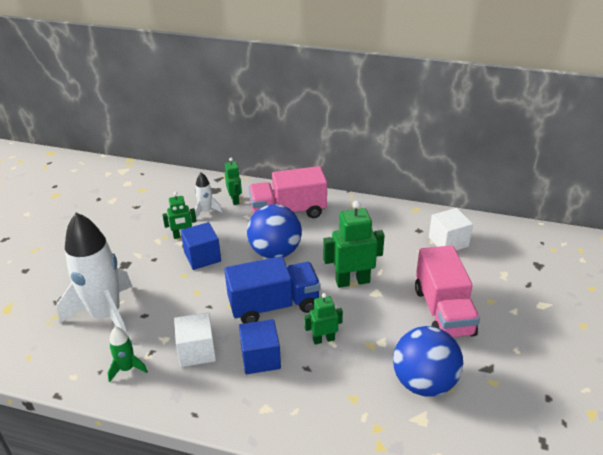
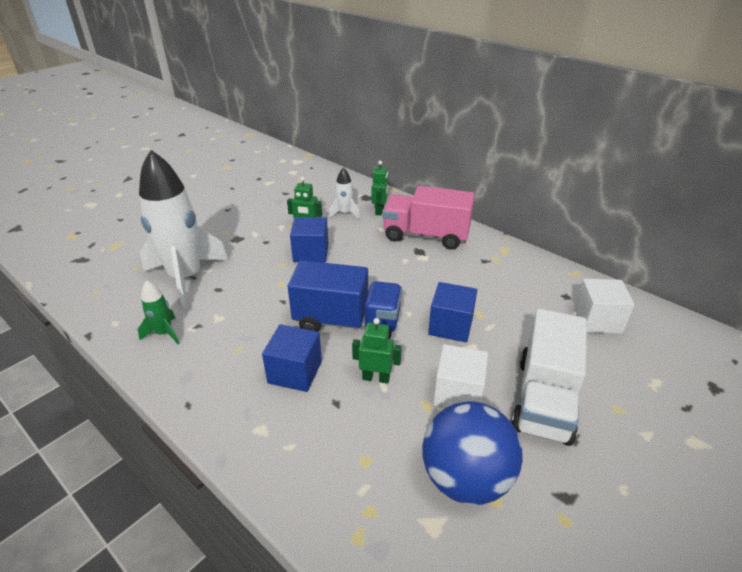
camera: 25 degrees right, 0 degrees up
(197, 351) = (238, 340): white cube -> white cube (458, 394)
(275, 252) = (386, 270): blue ball -> none
(352, 281) = (450, 326): green robot -> blue cube
(443, 311) = (544, 399): pink truck -> white truck

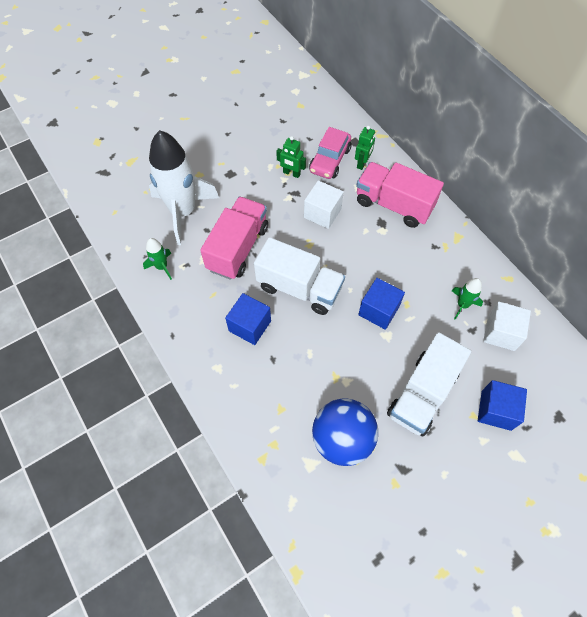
camera: 15 degrees right, 25 degrees up
(261, 299) = (238, 248): none -> pink truck
(311, 253) = (288, 205): blue cube -> blue cube (496, 410)
(344, 213) = (329, 160): white rocket -> pink car
(347, 322) = (299, 288): blue truck -> white truck
(376, 378) = (306, 345): green robot -> none
(458, 394) = (361, 373): white cube -> white cube (322, 213)
(541, 303) = (462, 305): none -> green rocket

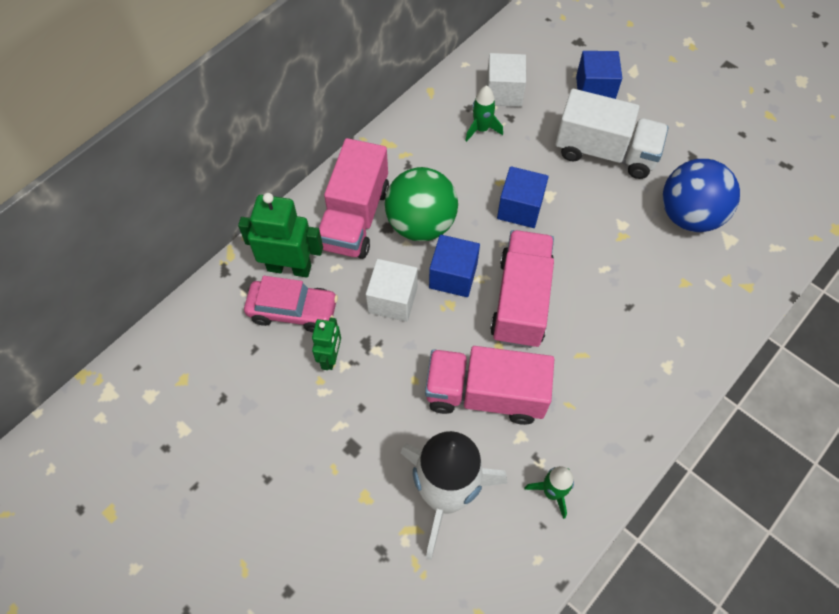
camera: 105 degrees left, 0 degrees up
(250, 326) = (596, 345): blue cube -> blue cube (453, 276)
(299, 288) = (521, 301): white truck -> pink truck
(362, 163) = (289, 267): green robot -> green robot, size x1.70
(379, 242) = (421, 224): none -> green ball

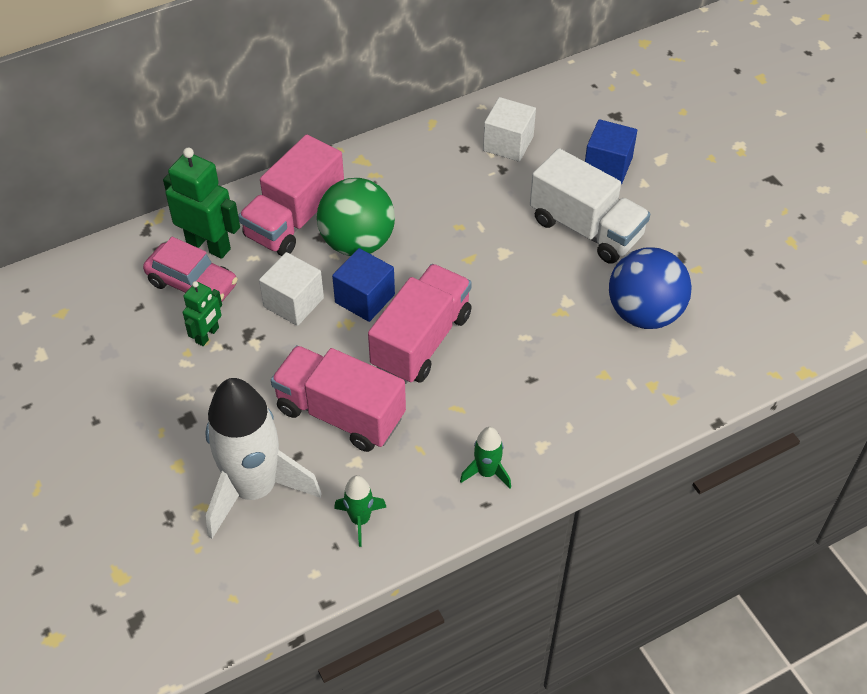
camera: 20 degrees right, 10 degrees down
(481, 129) = (466, 172): green rocket -> green rocket (487, 472)
(520, 208) = (466, 256): blue cube -> none

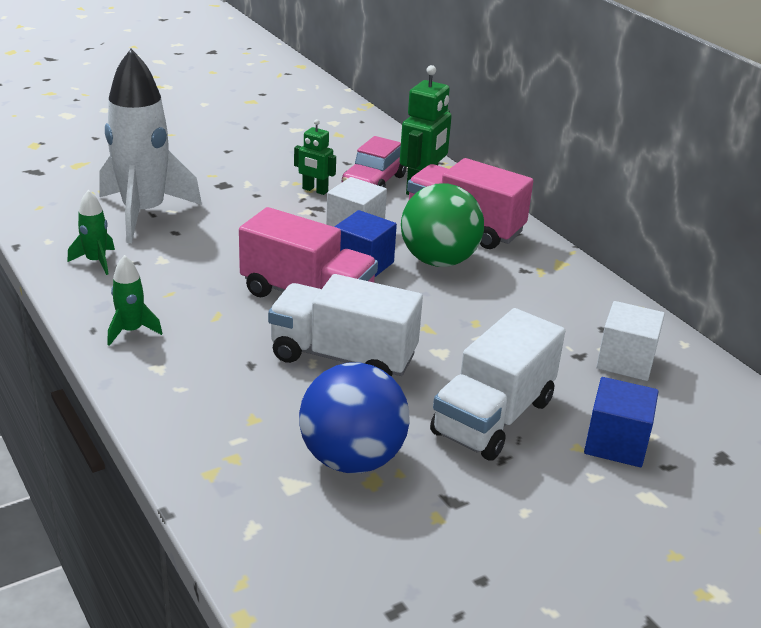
camera: 85 degrees right, 20 degrees down
(340, 413) = (219, 252): pink truck -> none
(516, 316) = (343, 357): none -> white truck

